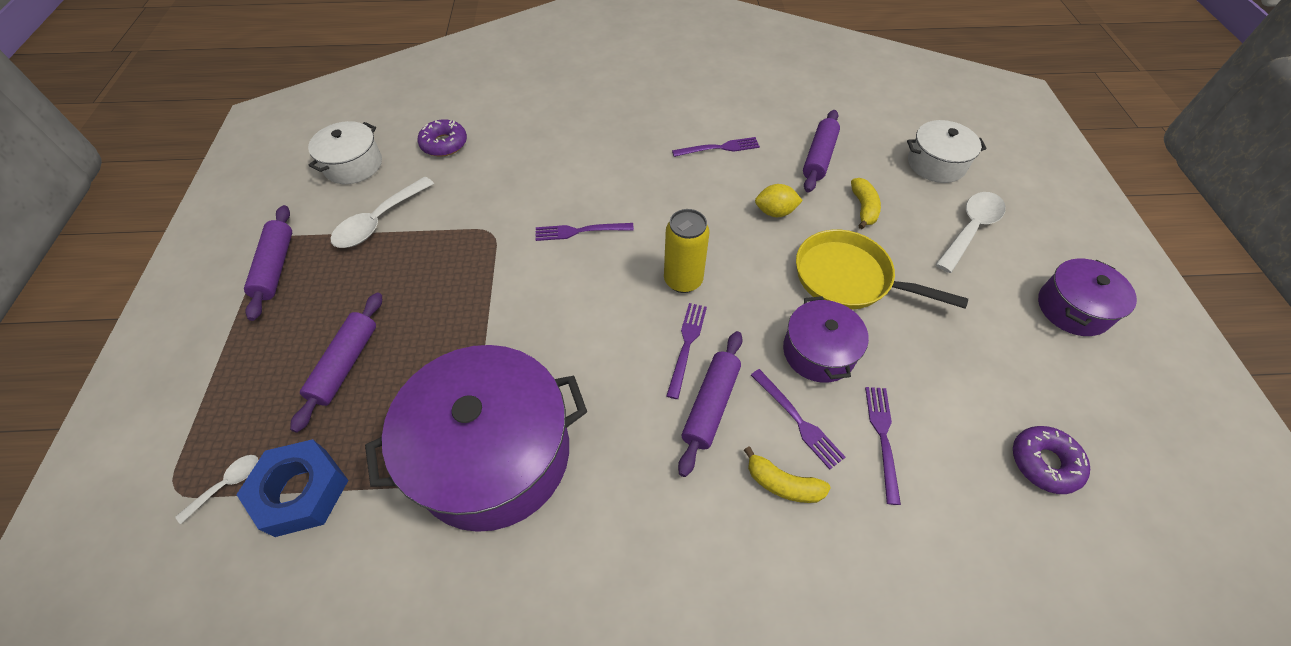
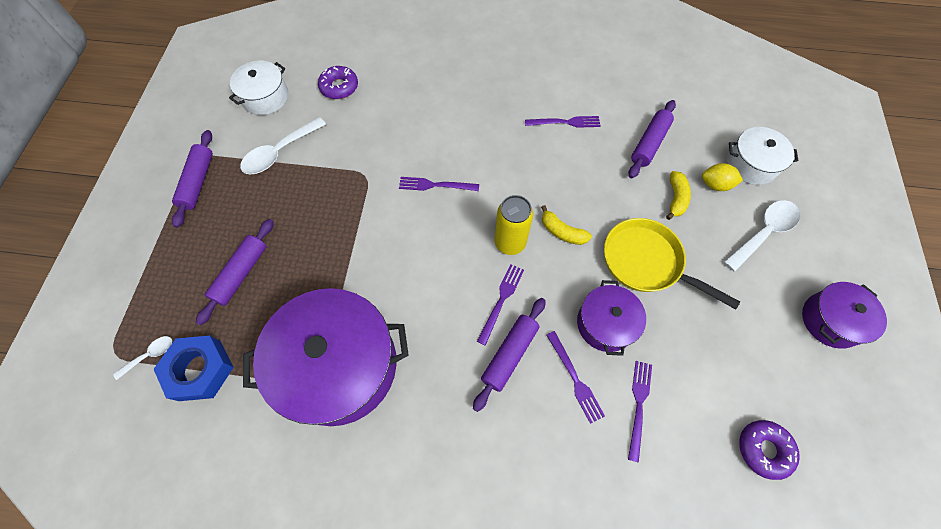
camera: 10 degrees right, 10 degrees up
(775, 212) = (599, 191): yellow lemon -> yellow lemon (715, 185)
(783, 484) = (551, 428): yellow banana -> yellow banana (562, 232)

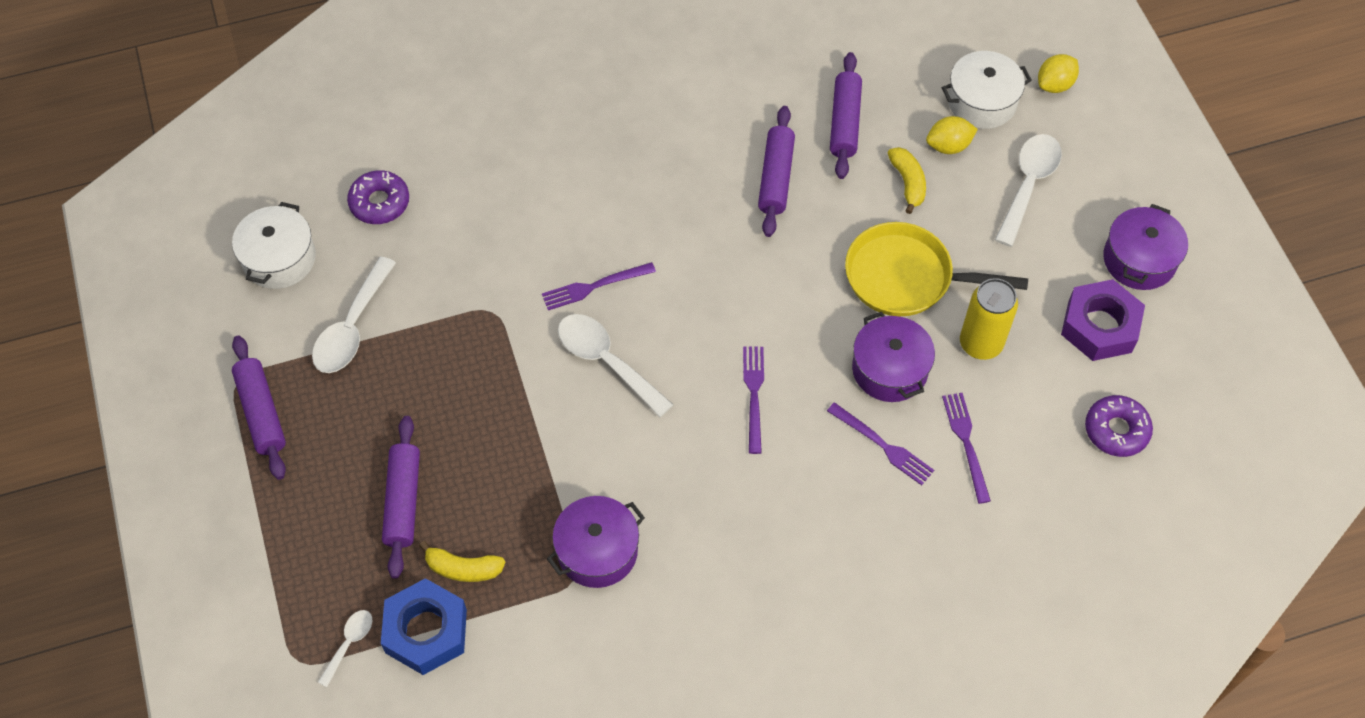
camera: 25 degrees left, 5 degrees down
(339, 365) = (597, 551): purple pot -> purple pot, size x0.52
(416, 236) = (606, 361): none -> white spoon
(509, 354) = (795, 451): purple rolling pin -> purple rolling pin (776, 177)
(510, 243) = (729, 321): yellow can -> yellow can (980, 344)
(562, 232) = (787, 281): yellow banana -> yellow banana (463, 568)
(565, 122) = (723, 134): purple fork -> none
(780, 359) = (1099, 326): none -> purple nut
(809, 172) = (1054, 85): none -> yellow lemon

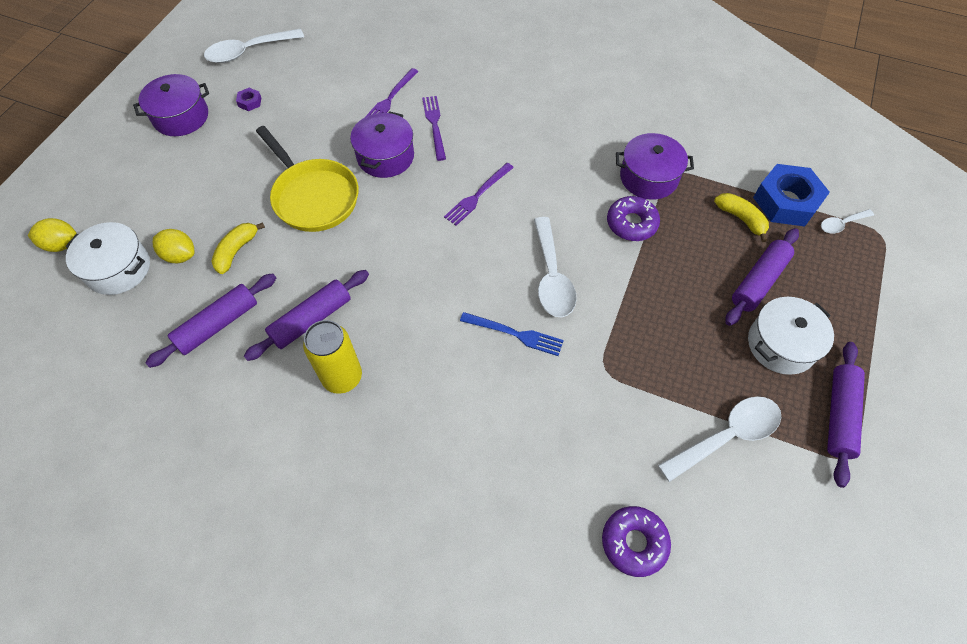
camera: 140 degrees left, 0 degrees up
(279, 259) = (760, 552): white pot -> white pot (781, 344)
(594, 286) = (515, 334): purple fork -> blue fork
(980, 344) = (320, 135): yellow can -> yellow can (342, 377)
(1028, 185) = (172, 196): white spoon -> white spoon (248, 51)
(1099, 326) = (250, 102): purple nut -> purple nut, size x0.41
(1116, 430) = (310, 57): purple donut -> purple donut (631, 223)

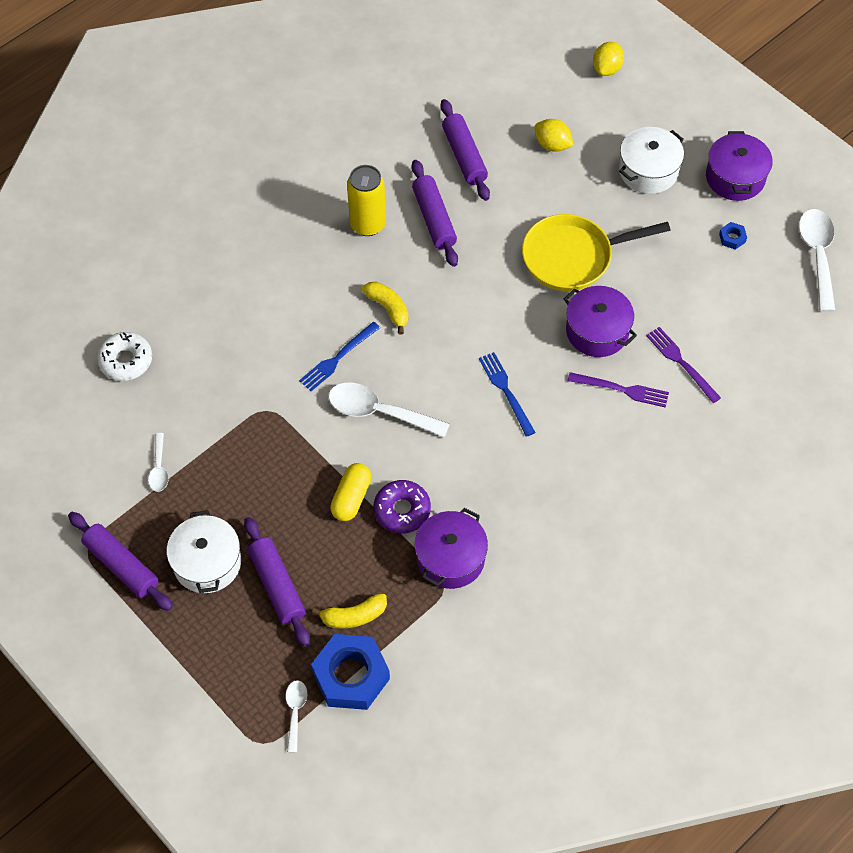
camera: 115 degrees right, 0 degrees up
(118, 269) = (559, 102): white pot -> white pot (648, 170)
(180, 255) = (552, 145): yellow lemon -> yellow lemon turned 75 degrees clockwise
(236, 251) = (536, 185): yellow banana -> yellow banana (388, 308)
(250, 102) = (732, 238): purple nut -> blue nut
(477, 195) = (506, 391): purple fork -> blue fork
(634, 542) = (126, 360): purple donut -> white donut
(645, 263) = (351, 498): none -> yellow capsule
(727, 436) = (159, 468): white spoon -> white spoon, size x0.53

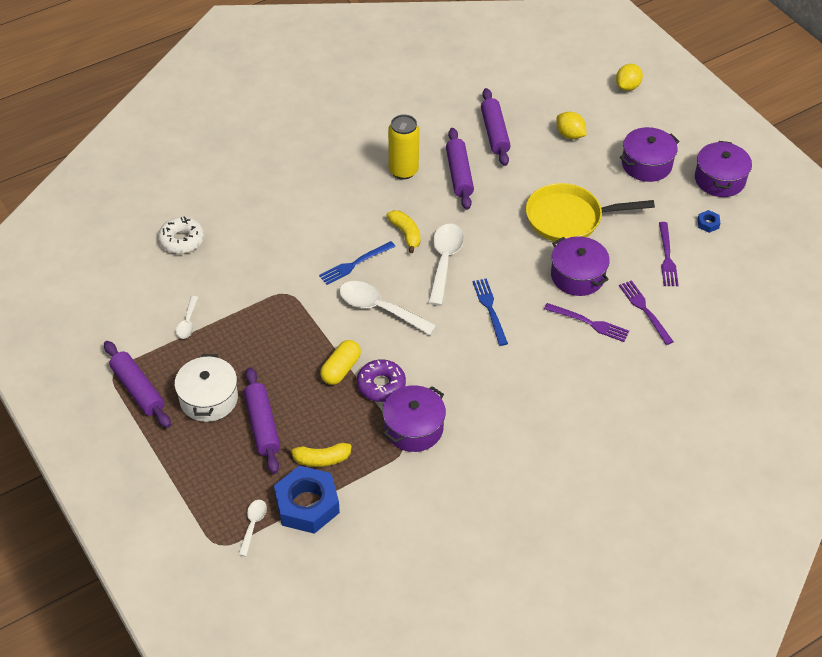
camera: 10 degrees right, 10 degrees down
(648, 170) = (646, 164): white pot -> purple pot
(693, 289) = (667, 257): none -> purple fork
(817, 255) = (779, 247): white spoon -> white spoon (444, 261)

